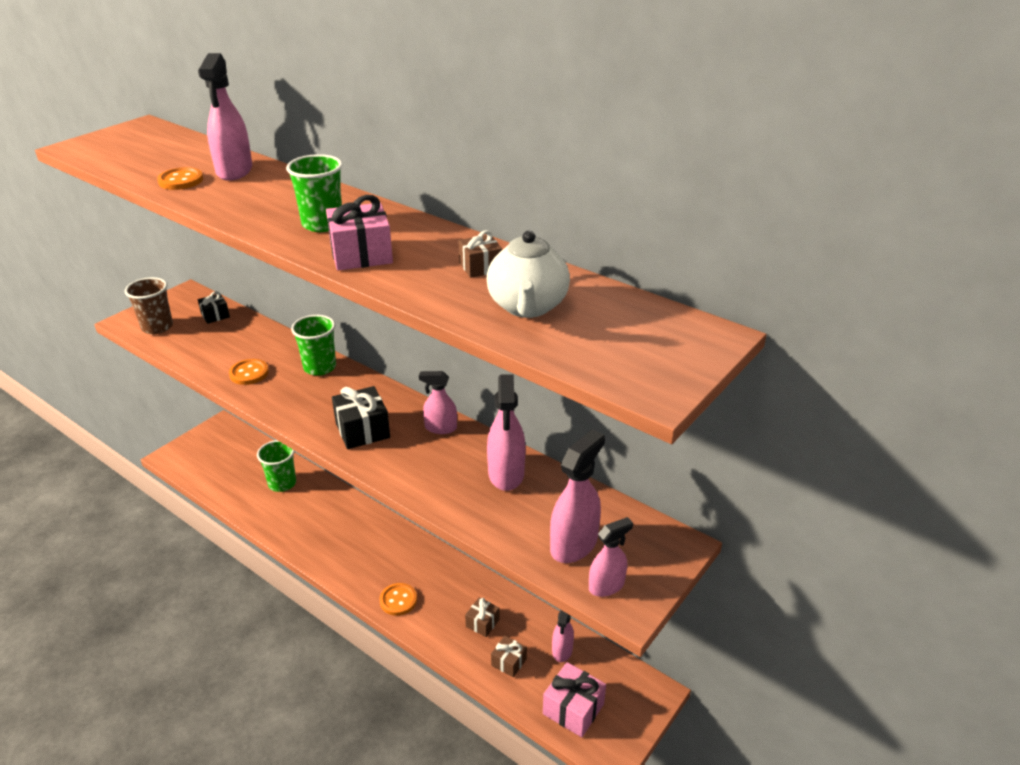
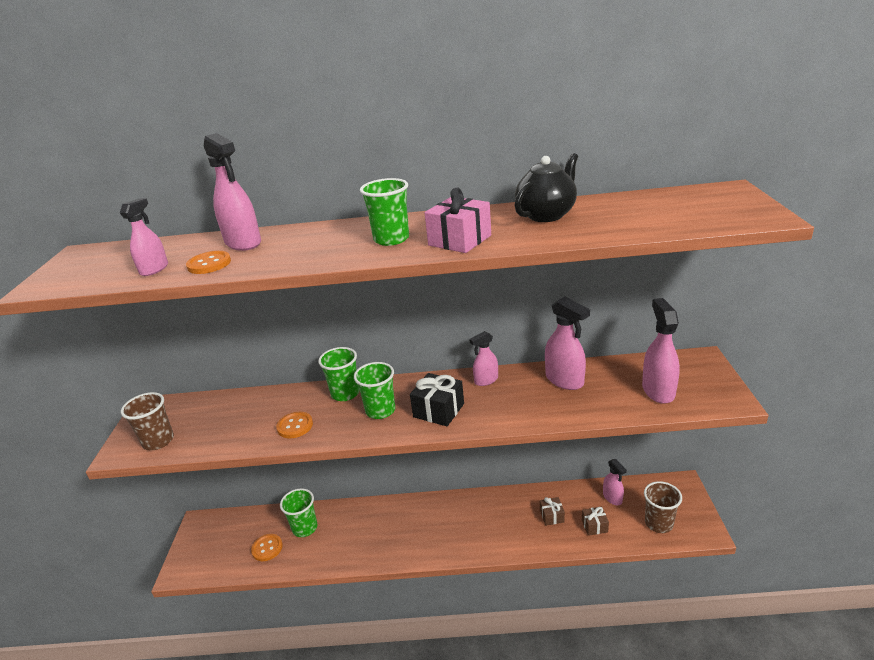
camera: 35 degrees left, 5 degrees down
(215, 315) = (201, 407): black gift -> none
(322, 400) = (380, 410): none -> green cup
(398, 600) = (485, 541): orange button -> orange button (267, 548)
(480, 267) = (546, 215): brown gift -> black teapot
(527, 307) = (619, 218): white teapot -> none
(573, 709) = (658, 523): pink gift -> brown cup
(606, 586) = (706, 398): pink spray bottle -> pink spray bottle (154, 269)

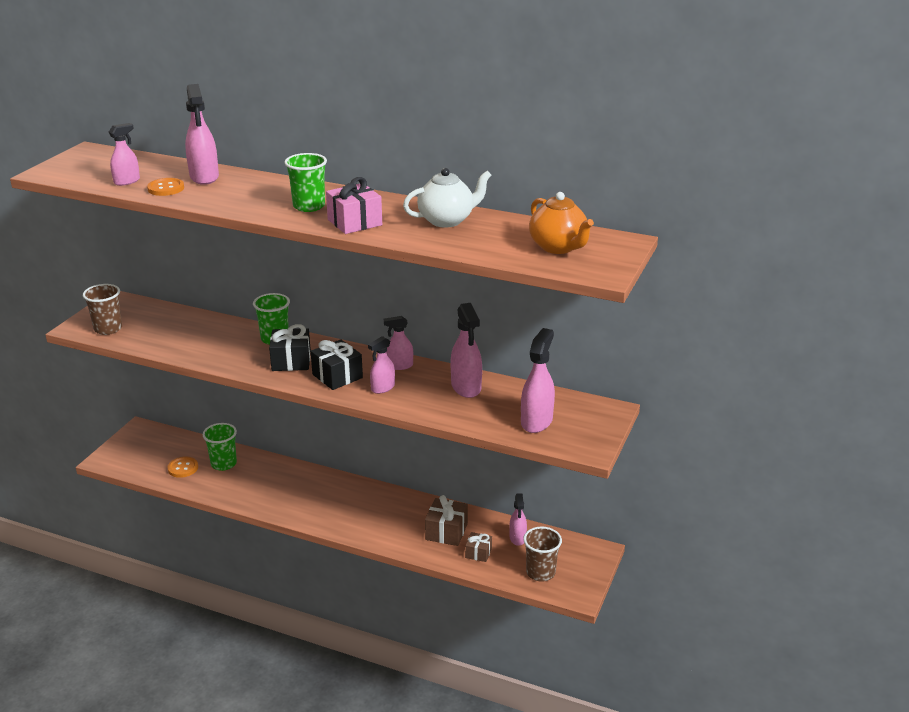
camera: 20 degrees right, 0 degrees up
(295, 426) = (216, 351): orange button -> none
(380, 410) = (291, 361): green cup -> black gift
(492, 407) = (382, 388): none -> pink spray bottle
(546, 215) = (447, 220): black teapot -> white teapot
(551, 516) = (446, 532): brown gift -> brown gift, size x1.65
(685, 208) = (558, 247): none -> orange teapot

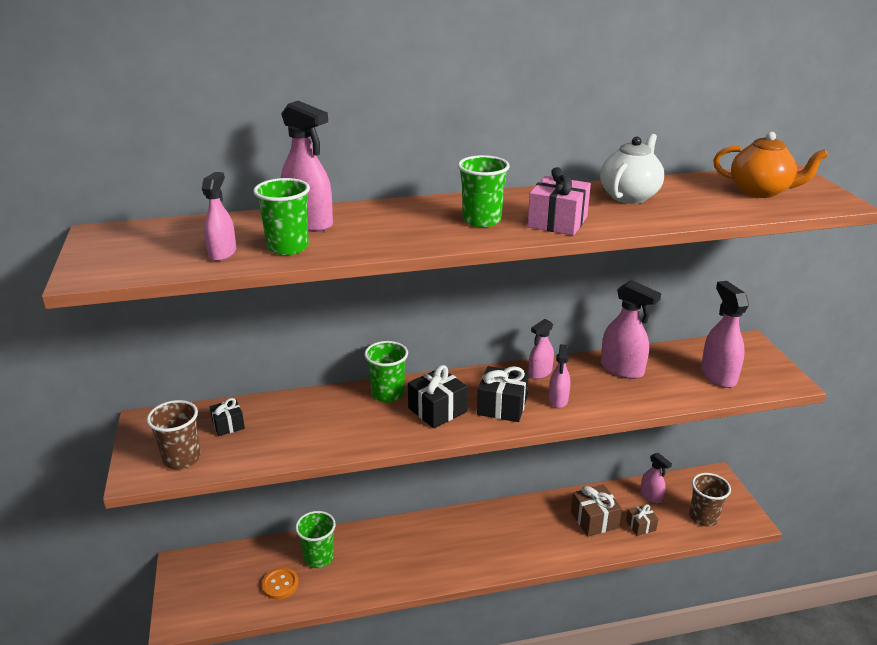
camera: 35 degrees left, 0 degrees up
(156, 320) = (228, 425): none -> black gift
(166, 188) = (288, 247): orange button -> green cup

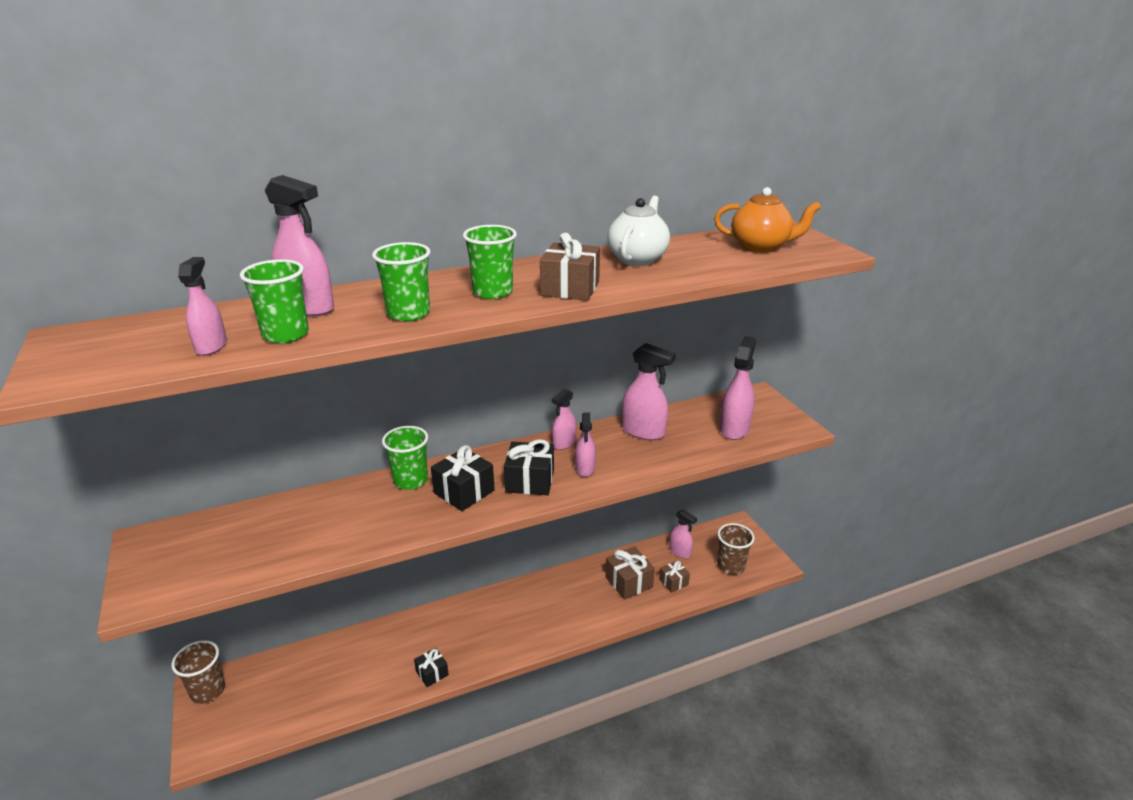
camera: 10 degrees left, 0 degrees up
(182, 459) = (188, 575): brown cup -> brown cup (208, 691)
(228, 425) = (239, 532): black gift -> black gift (432, 673)
(280, 584) = (314, 693): orange button -> none
(319, 558) = (353, 658): green cup -> green cup (408, 313)
(557, 222) = (570, 288): pink gift -> brown gift
(718, 375) = (734, 429): pink spray bottle -> pink spray bottle turned 45 degrees clockwise

